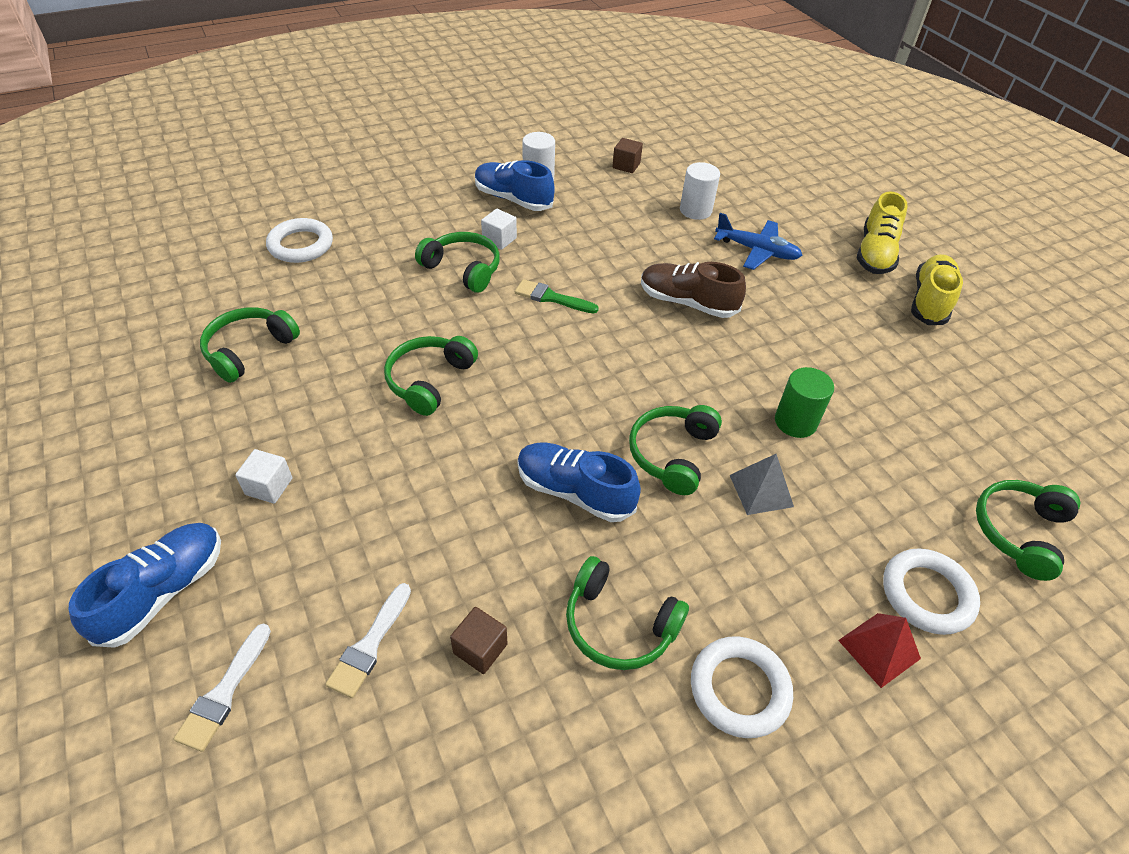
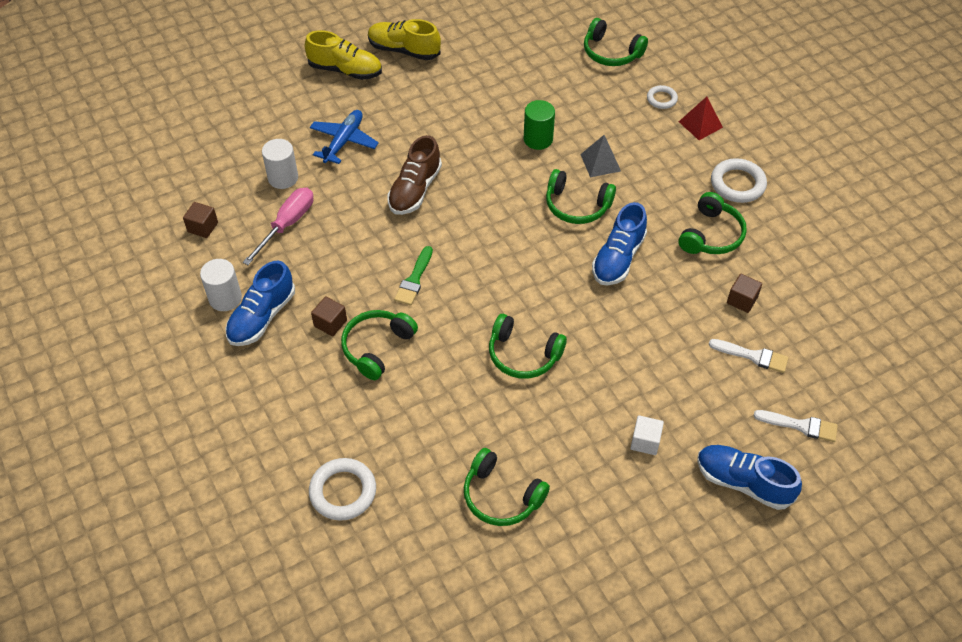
camera: 90 degrees left, 5 degrees up
(499, 239) = (330, 323): white cube -> brown cube
(630, 213) = (287, 224): none -> pink screwdriver
(927, 594) = (661, 99): white ring -> white ring, size x0.59

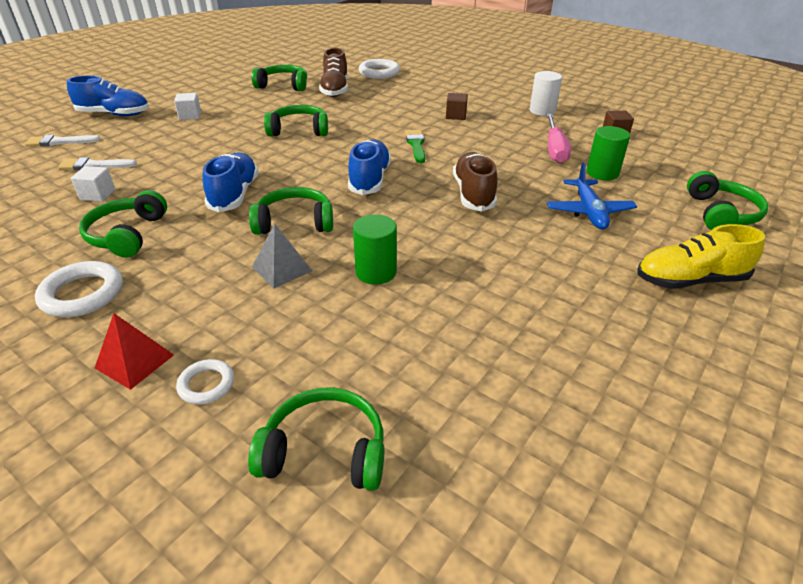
camera: 155 degrees right, 15 degrees down
(262, 317) = (506, 109): blue shoe -> blue shoe (369, 179)
(283, 178) = (602, 173): white cylinder -> green cylinder
(377, 347) = (411, 113): green headphones -> green headphones (721, 213)
(404, 50) = (657, 332): yellow shoe -> none
(435, 453) = (335, 90): none -> brown shoe
(742, 300) = (98, 195): brown cube -> white cube

